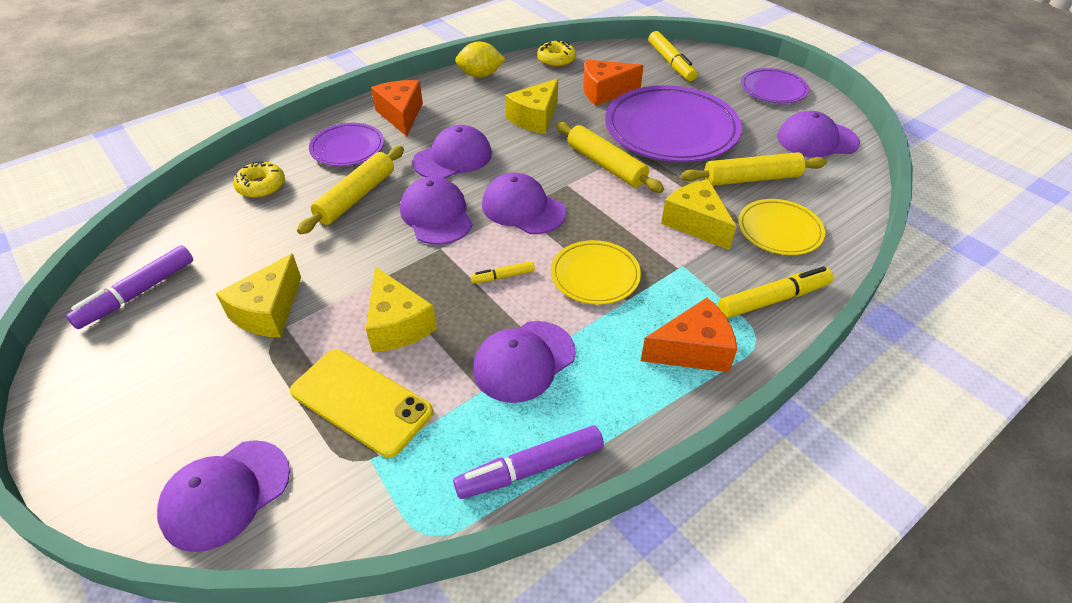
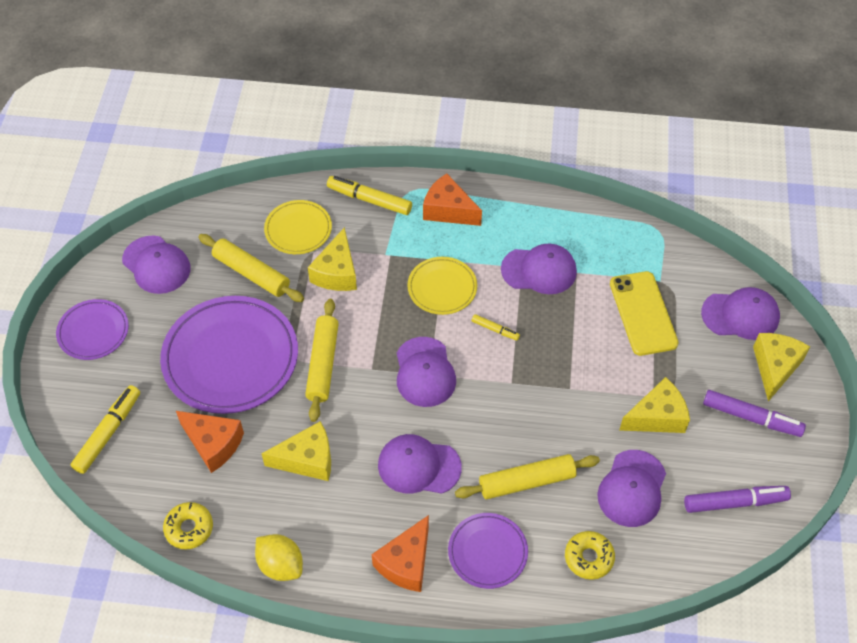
camera: 135 degrees left, 10 degrees up
(397, 324) = (587, 346): yellow cheese -> yellow cheese (775, 367)
(436, 215) = (487, 414): purple cap -> purple cap (632, 488)
(530, 469) = (589, 221): purple marker -> purple marker (751, 417)

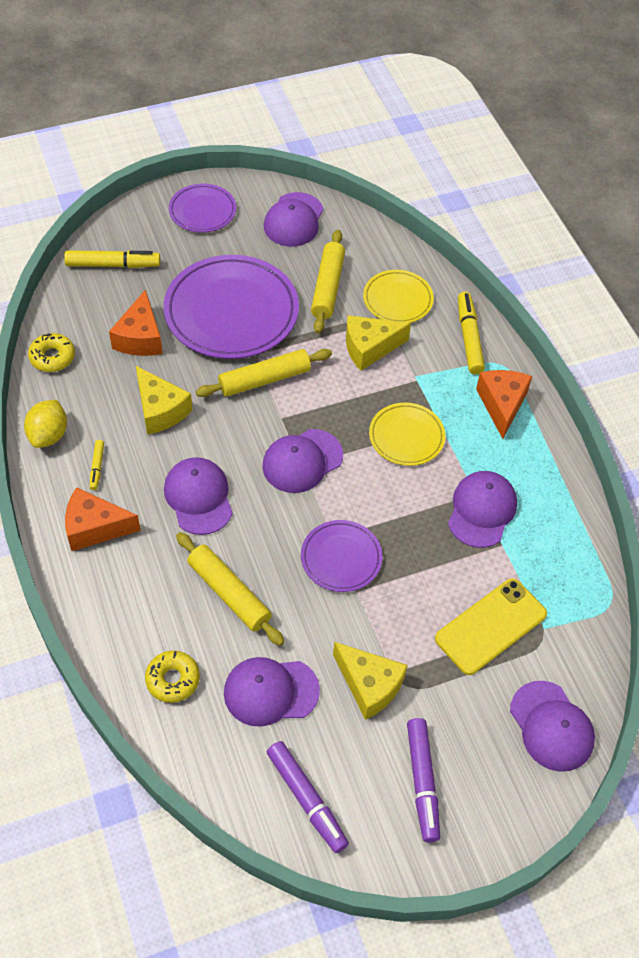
camera: 60 degrees right, 0 degrees up
(487, 552) = (137, 589): purple plate -> purple plate (341, 558)
(495, 330) = (386, 500): yellow marker -> yellow marker (97, 467)
(539, 270) = (481, 510): purple cap -> purple cap turned 135 degrees counterclockwise
(775, 367) = (503, 786): yellow cheese -> none

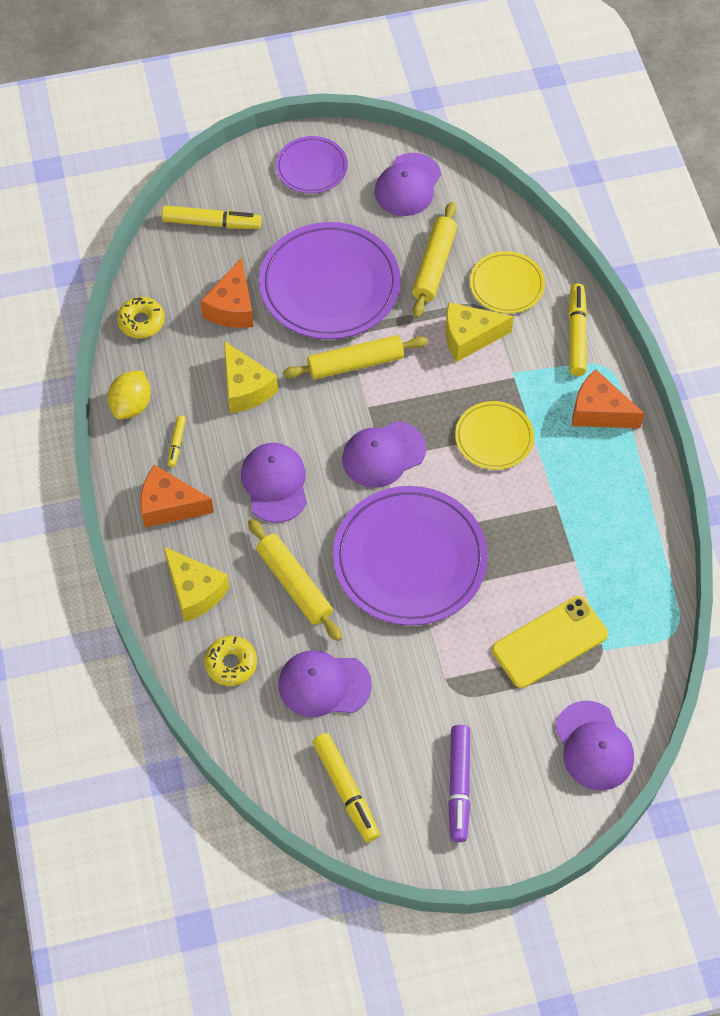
camera: 10 degrees right, 5 degrees up
(307, 799) = (346, 790): purple marker -> yellow marker
(341, 558) = (409, 559): purple plate -> purple plate, size x1.88
(369, 685) = (420, 688): yellow cheese -> yellow cheese (194, 591)
(481, 510) = (559, 523): purple cap -> none
(502, 405) = (599, 411): orange cheese -> orange cheese turned 75 degrees counterclockwise

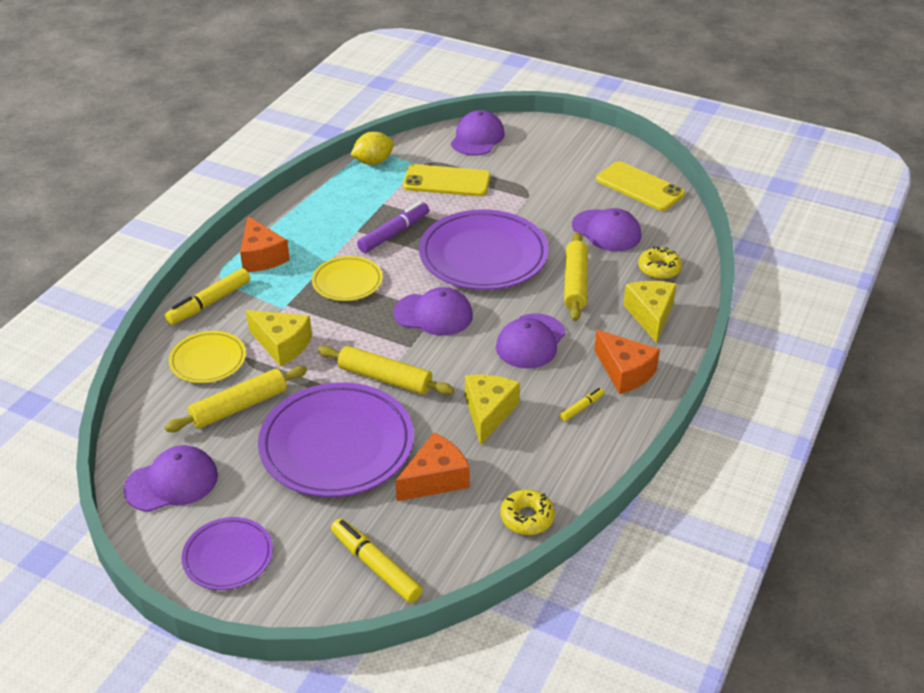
camera: 140 degrees left, 20 degrees down
(131, 405) = (595, 456): yellow lemon -> yellow lemon (373, 162)
(346, 790) = (639, 187): yellow marker -> yellow phone
(459, 786) = (571, 159): purple marker -> purple marker (394, 233)

